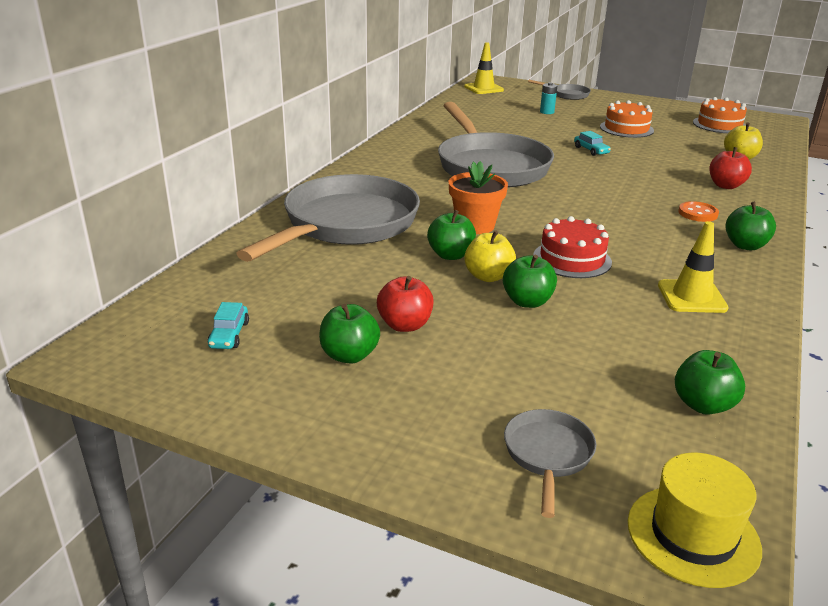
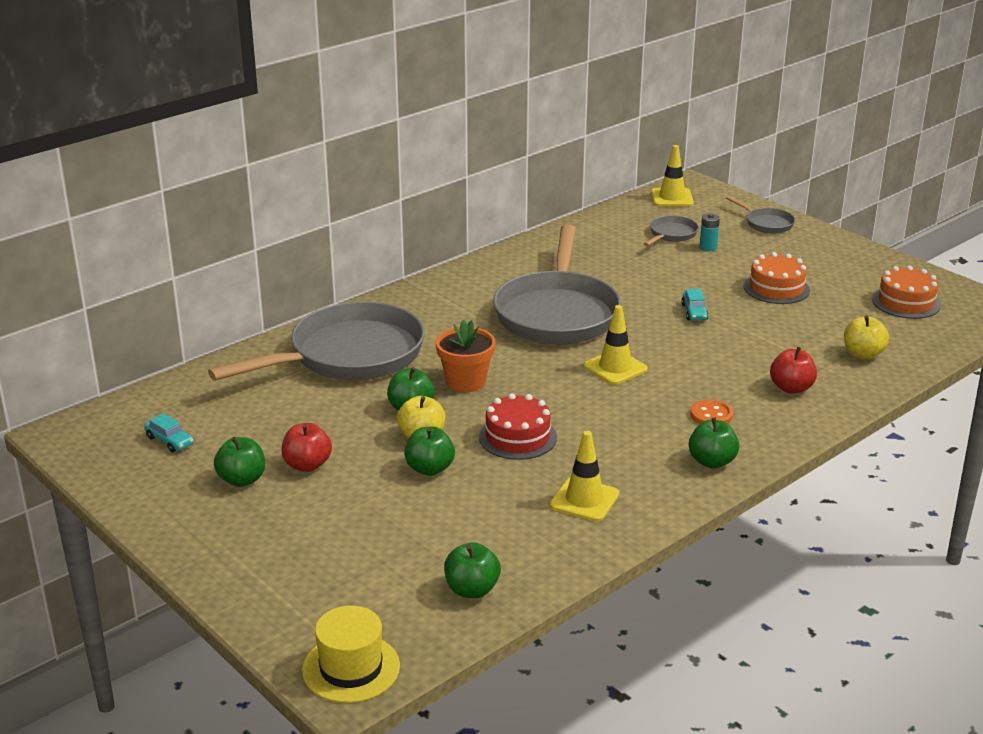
camera: 25 degrees right, 0 degrees up
(229, 335) = (169, 441): turquoise car -> turquoise car turned 75 degrees counterclockwise
(547, 455) = (311, 591): grey pan -> grey pan (671, 234)
(583, 194) = (615, 368): none -> yellow traffic cone

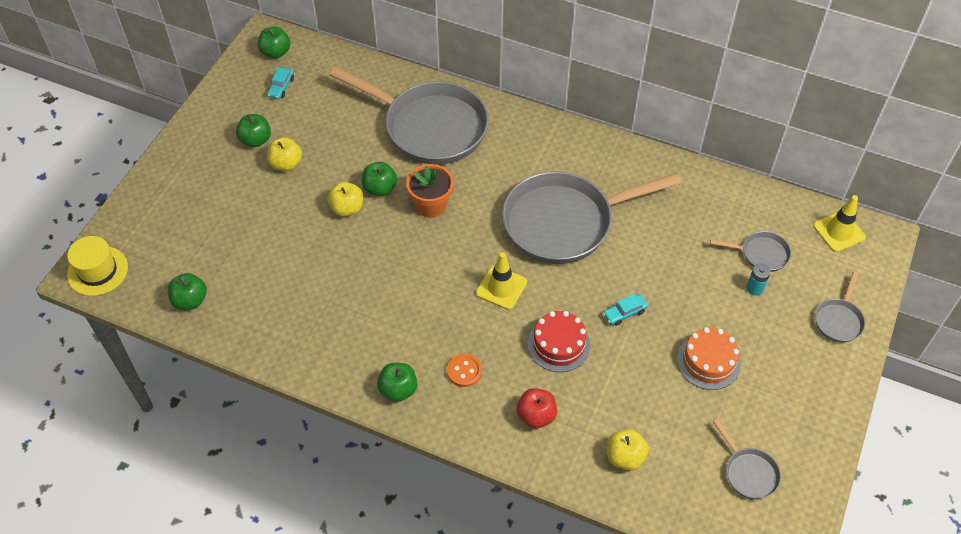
camera: 65 degrees right, 25 degrees up
(307, 465) = (286, 164): red apple -> yellow apple
(430, 469) = (311, 228): green apple -> green apple (276, 52)
(517, 437) = (373, 261): red cake -> red cake (558, 344)
(584, 500) = (313, 327): yellow traffic cone -> none
(906, 302) = (748, 472): orange cake -> grey pan

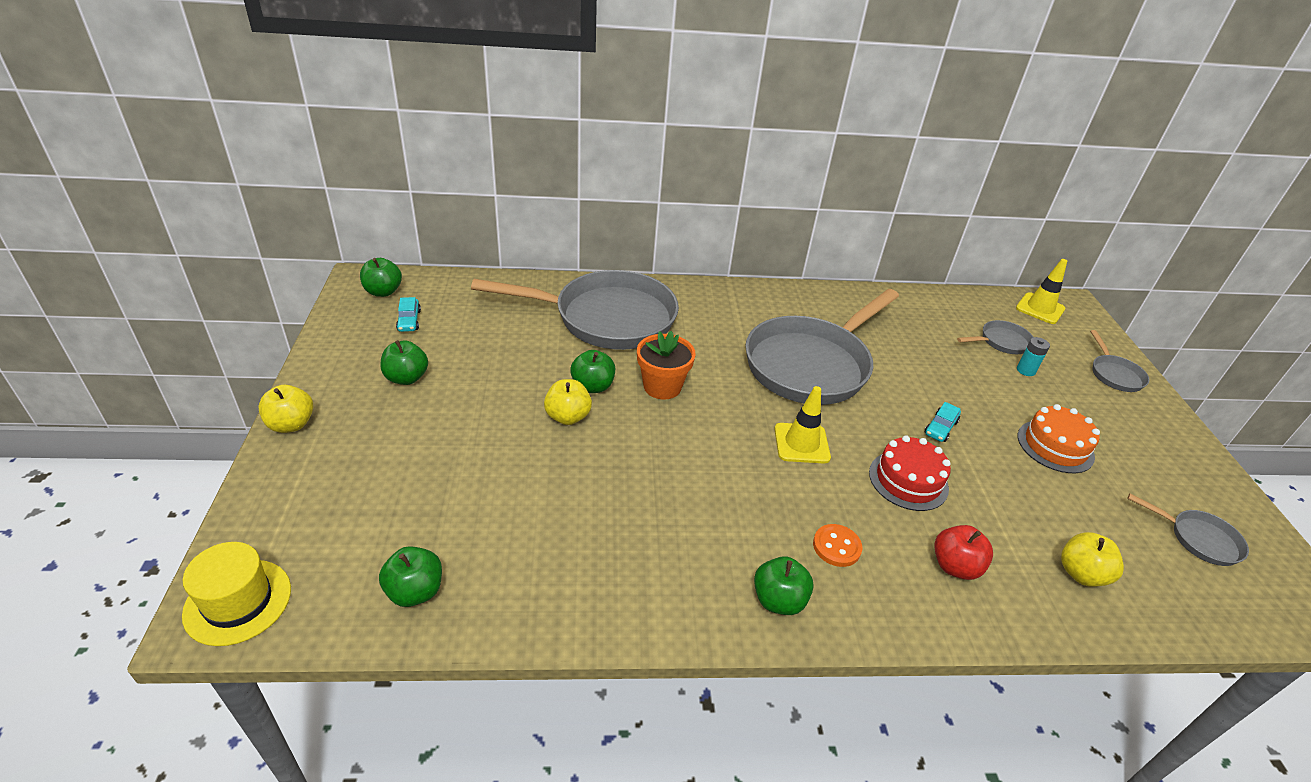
camera: 30 degrees left, 15 degrees down
(286, 164) = (461, 392): yellow apple -> yellow apple (291, 424)

